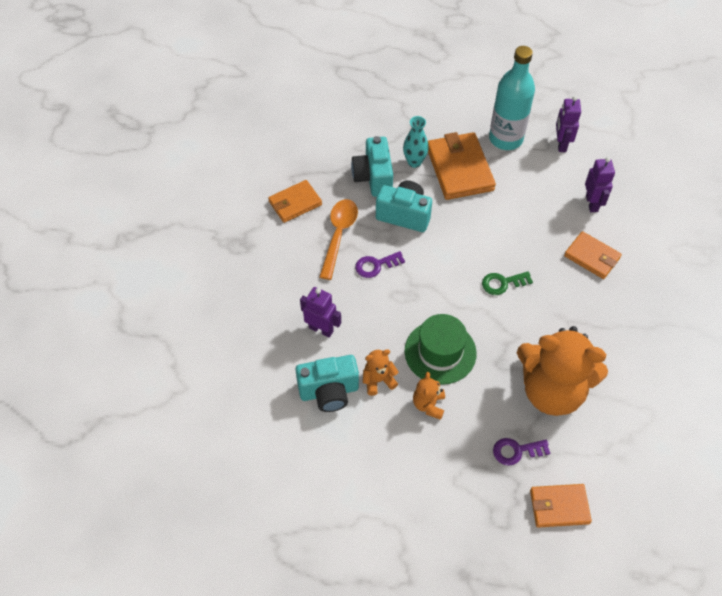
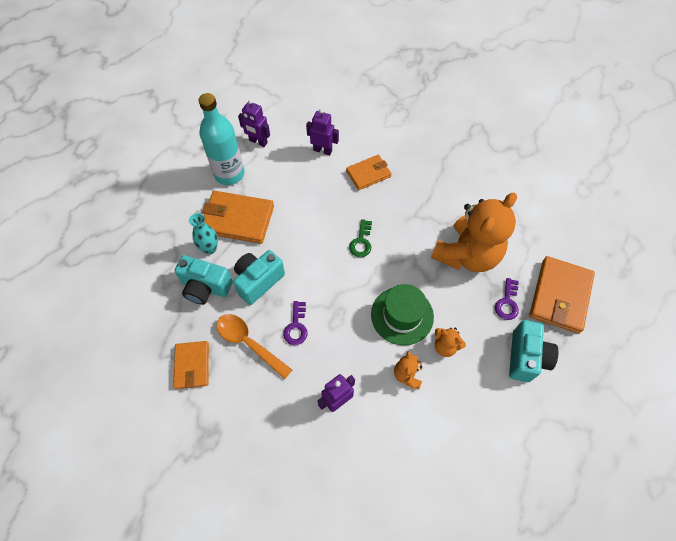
camera: 65 degrees left, 5 degrees up
(329, 391) = (401, 421): turquoise camera -> turquoise camera (526, 357)
(559, 507) = (560, 296): orange wallet -> orange wallet, size x1.62

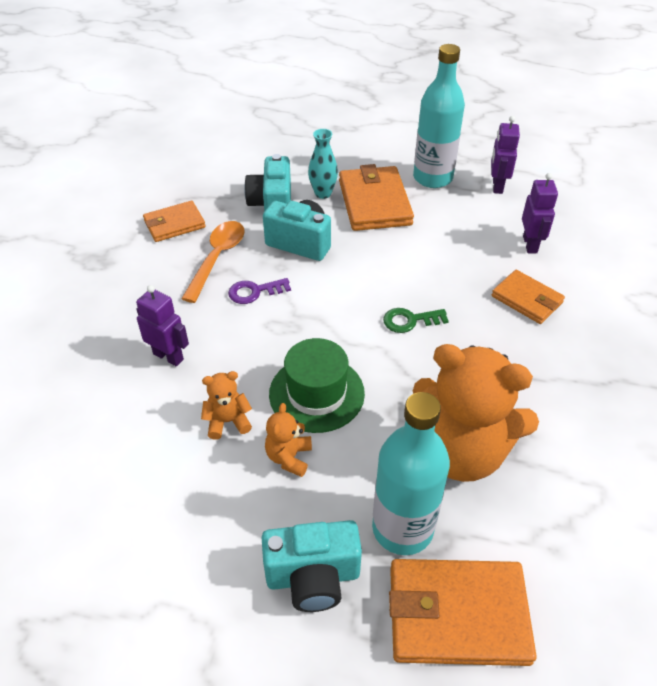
camera: 70 degrees right, 15 degrees down
(507, 302) = (402, 528): purple key -> turquoise bottle

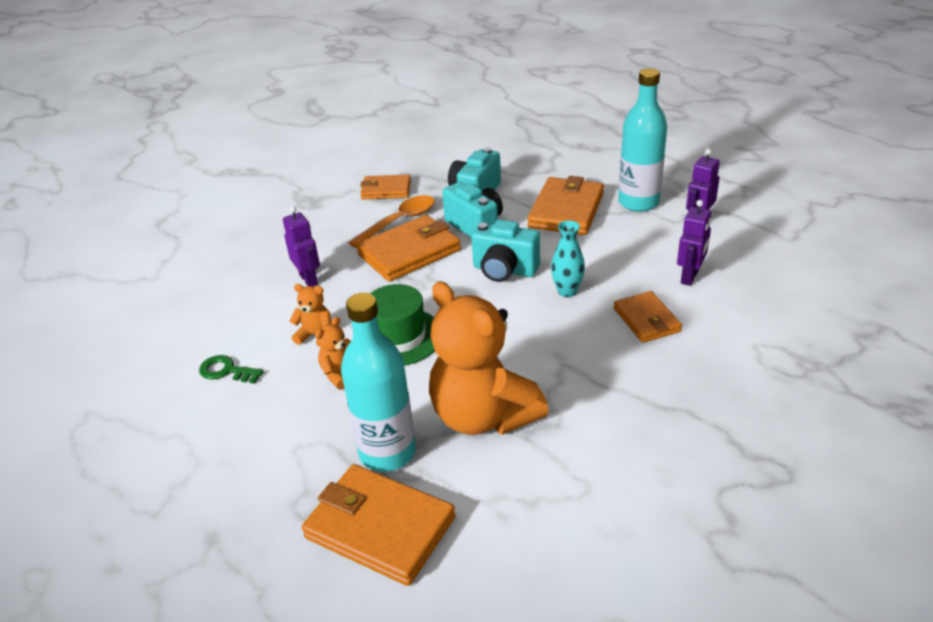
camera: 30 degrees right, 10 degrees down
(254, 292) = (409, 252): purple key -> orange wallet
(313, 577) = (292, 459): turquoise camera -> turquoise camera (504, 270)
(323, 193) = (526, 194): turquoise vase -> turquoise vase (567, 291)
(410, 321) = (521, 307): green key -> green key (226, 371)

